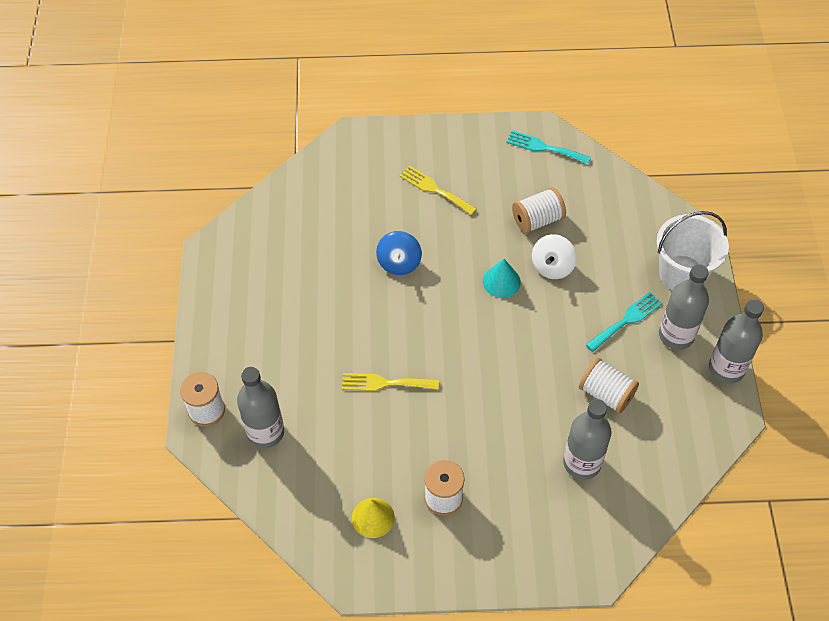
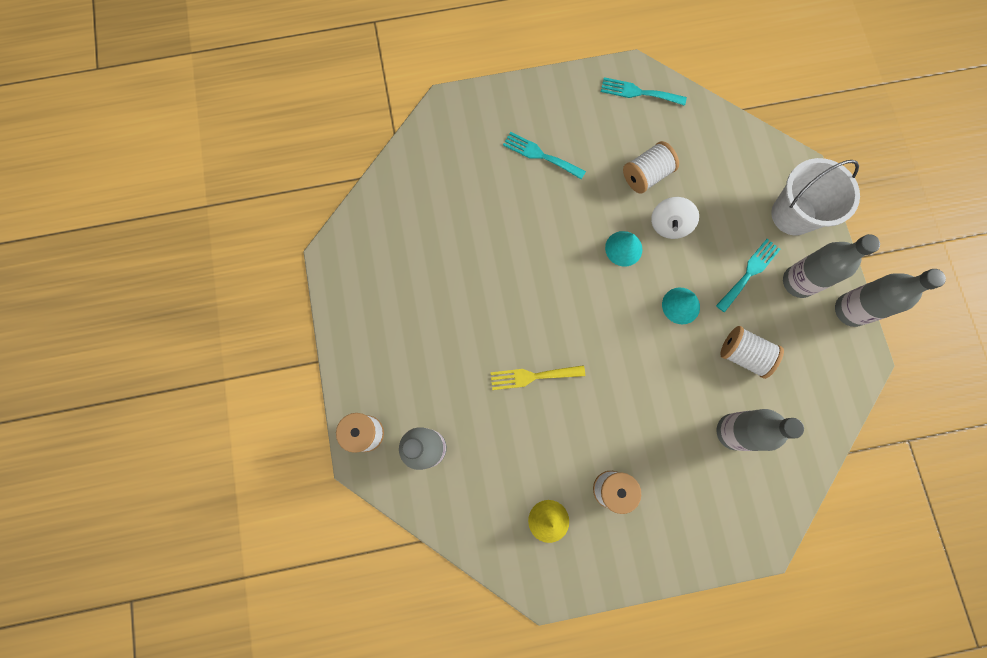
camera: 10 degrees left, 20 degrees up
(399, 263) = (521, 243): blue spinning top -> none
(435, 189) = (540, 155): yellow fork -> turquoise fork
(549, 340) = (681, 305): none -> turquoise cone

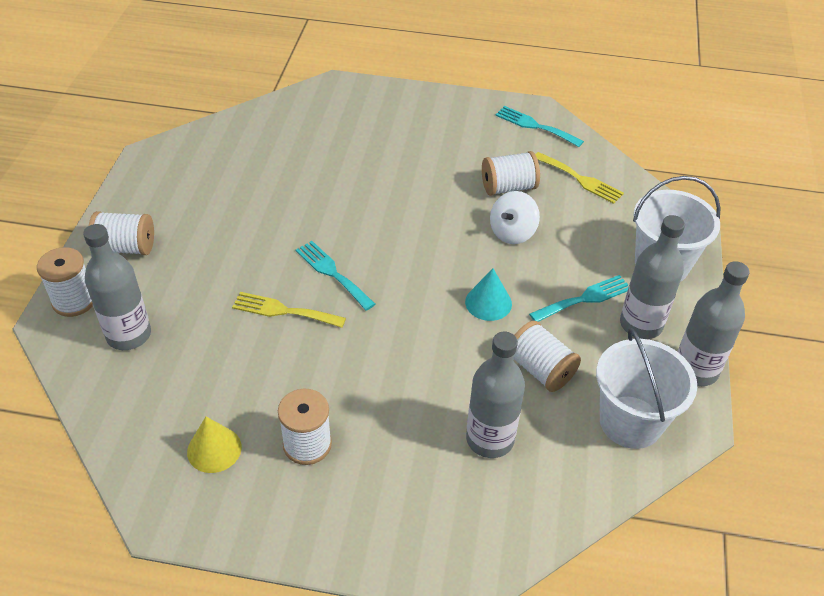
camera: 20 degrees right, 30 degrees down
(373, 363) = (125, 247): none -> white spool
(540, 155) = (405, 143): turquoise fork -> turquoise fork (332, 273)
(623, 248) = (450, 236): turquoise cone -> none
(699, 143) = (580, 179): none -> yellow fork
(822, 376) = (630, 422): none -> white bucket

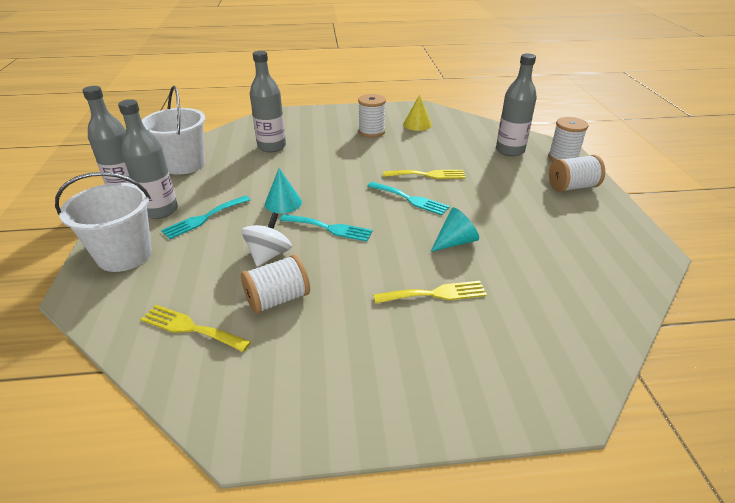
camera: 165 degrees right, 10 degrees down
(321, 207) = (455, 242): none -> turquoise cone
(373, 164) = (435, 294): none -> yellow fork
(535, 126) = (248, 402): turquoise fork -> turquoise fork (329, 228)
(540, 369) = (241, 176): white spool -> none

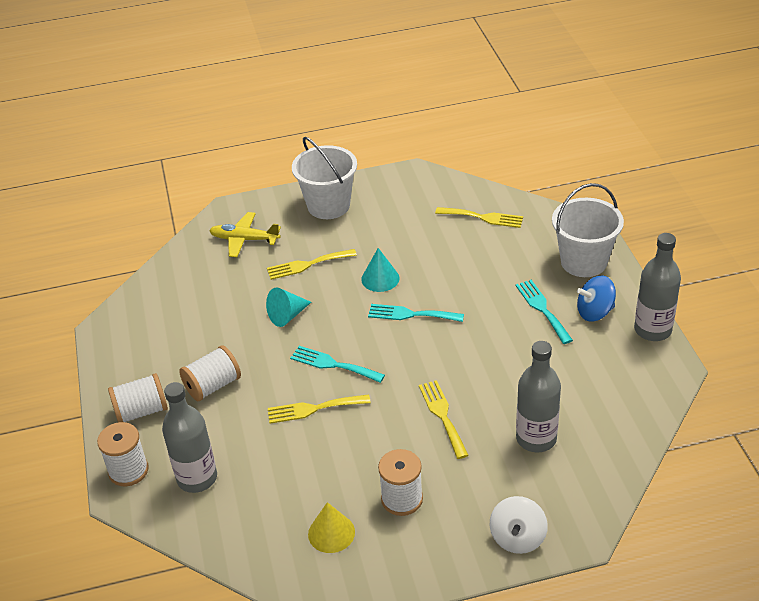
camera: 175 degrees right, 5 degrees up
(160, 210) = (595, 312): grey bottle -> blue spinning top
(184, 164) = (628, 385): white bucket -> white bucket (328, 205)
(204, 218) = (542, 309): turquoise fork -> turquoise fork turned 60 degrees counterclockwise
(269, 255) = (456, 279): white spinning top -> white spinning top (517, 538)
(278, 299) = (430, 244): white spool -> white spool (213, 386)
(283, 203) = (471, 340): turquoise cone -> turquoise cone (380, 278)
(330, 162) = (442, 415): none -> yellow fork
(526, 343) = (244, 239): none -> yellow plane

